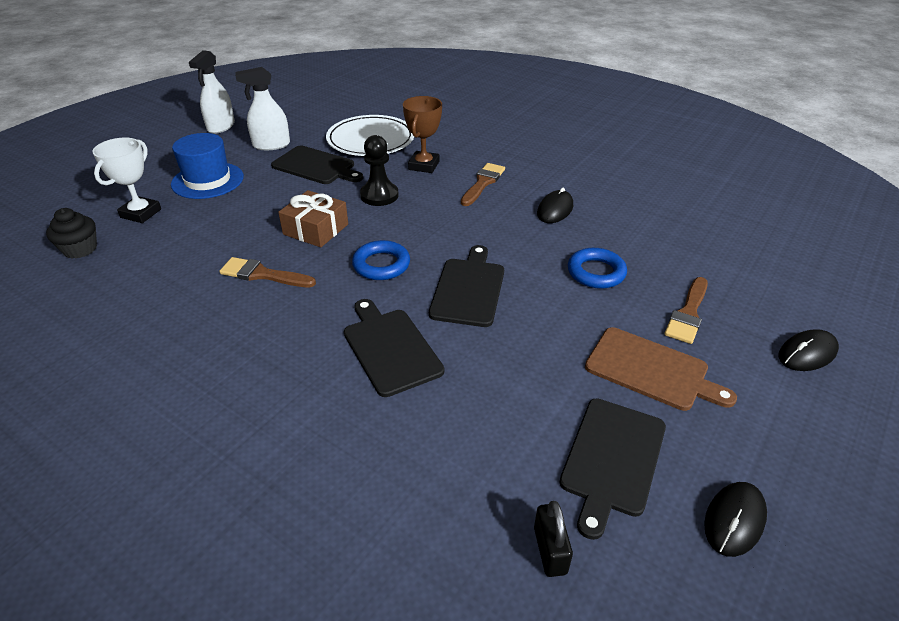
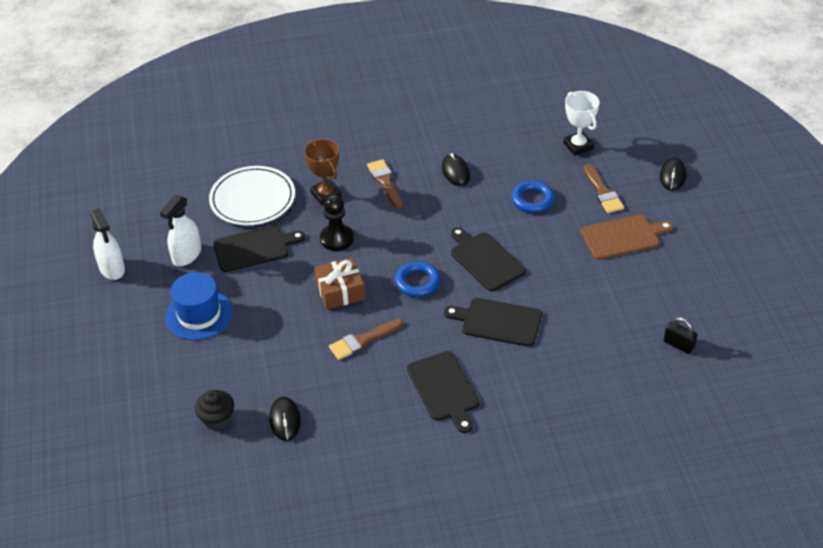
camera: 45 degrees left, 5 degrees up
(141, 213) = (204, 370): white trophy -> white trophy (578, 146)
(612, 459) = (657, 291): black cutting board -> black cutting board (444, 389)
(734, 520) = (723, 278): black mouse -> black mouse (285, 420)

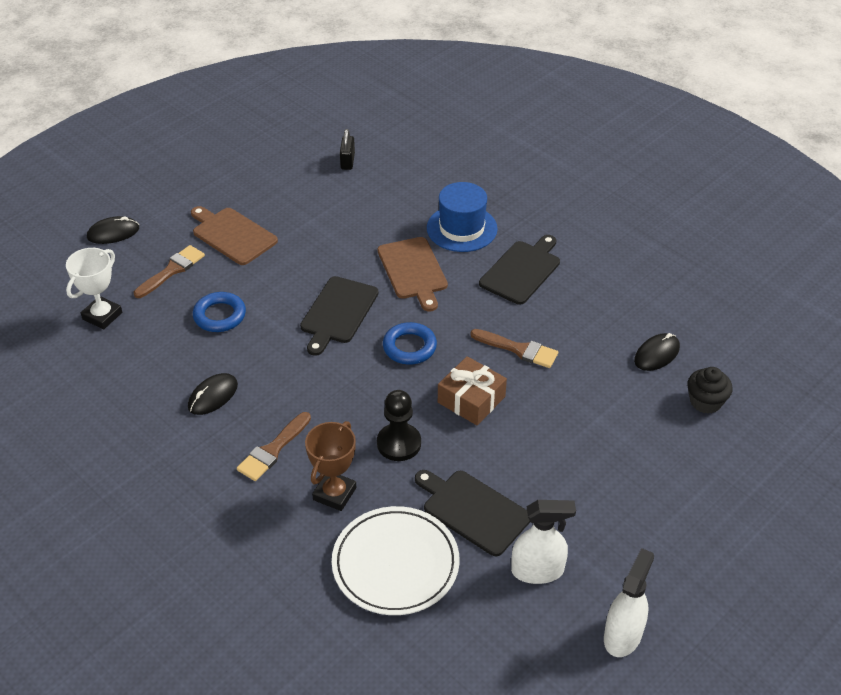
camera: 125 degrees left, 0 degrees up
(199, 315) = (607, 499): blue hat -> blue hat (462, 228)
(498, 322) = (413, 271): black cutting board -> brown cutting board

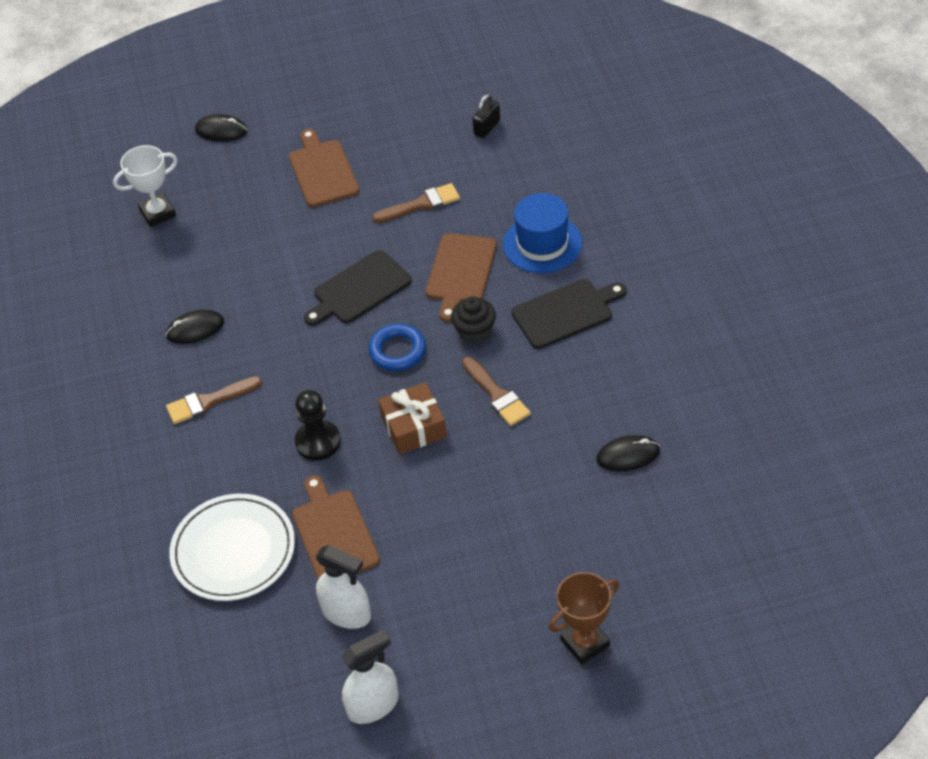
camera: 35 degrees right, 5 degrees up
(172, 270) = (245, 189): brown brush -> brown brush (421, 204)
(219, 316) = (254, 251): blue ring -> none
(334, 494) = (230, 465): brown trophy -> brown trophy (585, 643)
(473, 510) = (334, 533): black cutting board -> brown cutting board
(705, 402) = (635, 525): black cupcake -> black cupcake (474, 331)

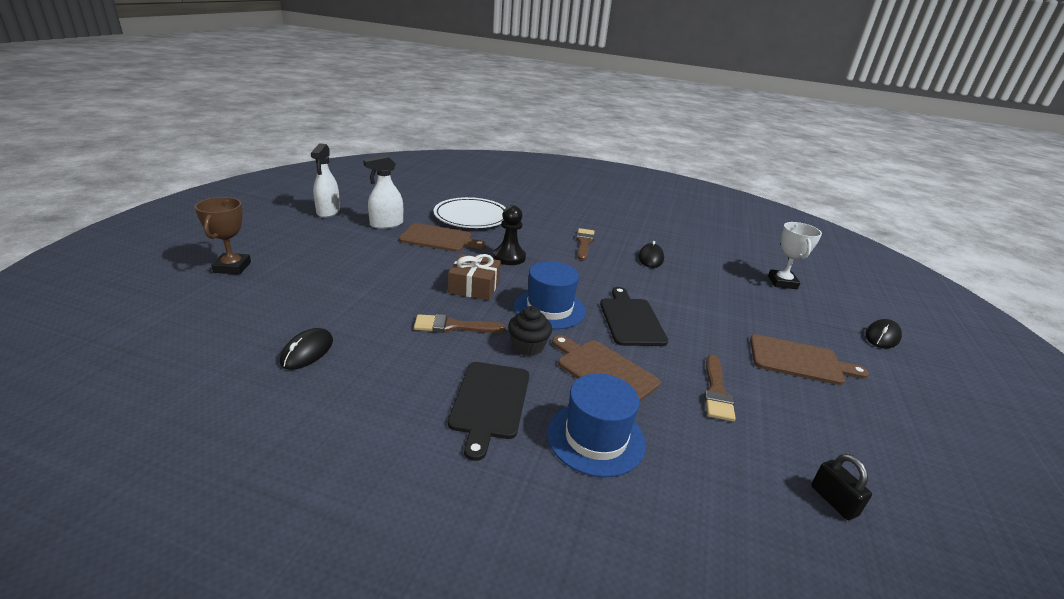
camera: 115 degrees right, 20 degrees down
(397, 351) = (549, 309): blue ring -> blue hat

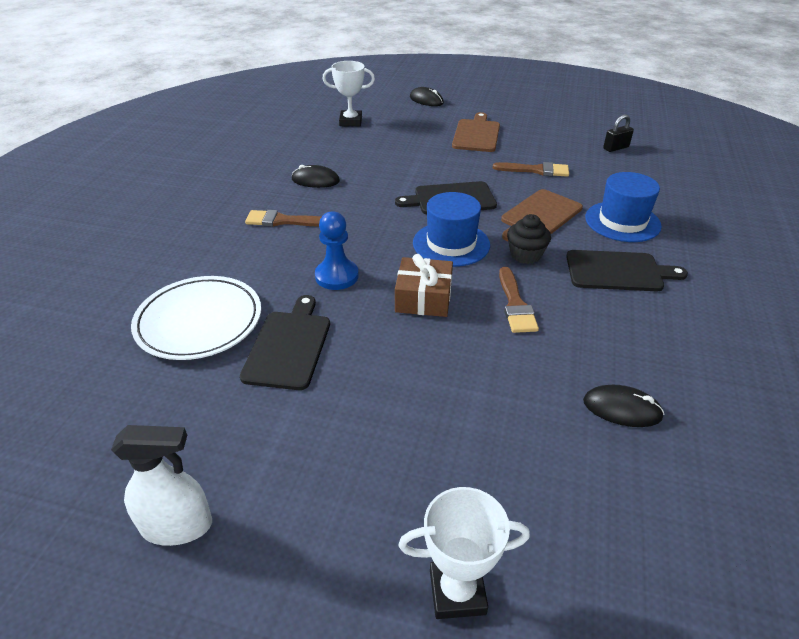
camera: 90 degrees left, 10 degrees up
(232, 267) = (457, 592): brown trophy -> white trophy
(386, 224) = (237, 418): white spray bottle -> none
(439, 238) = (288, 346): brown cutting board -> black cutting board
(509, 257) = (337, 276): black pawn -> blue pawn

